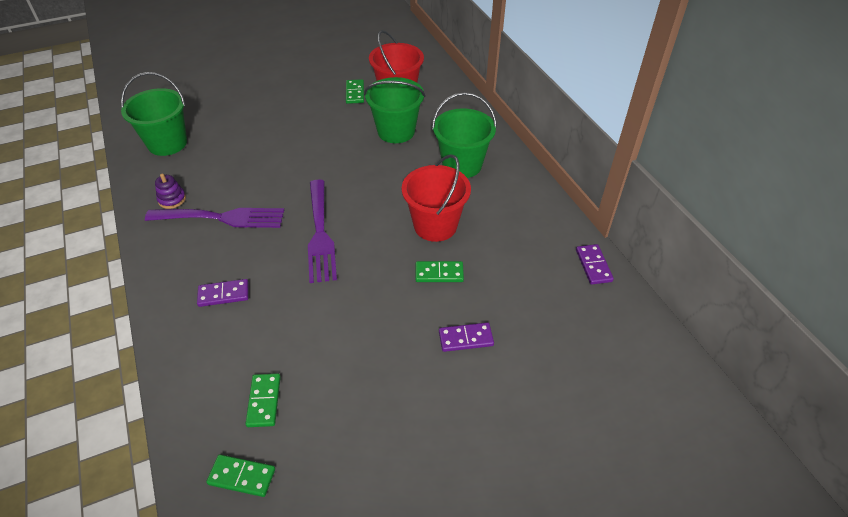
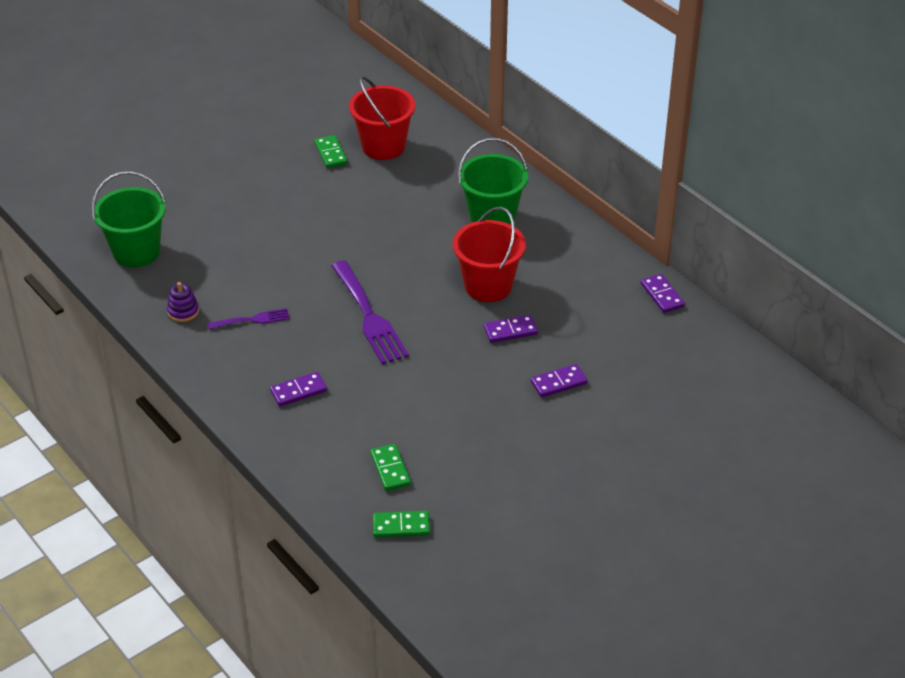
camera: 15 degrees left, 5 degrees down
(222, 218) = (252, 320): purple fork -> purple fork, size x0.53
(396, 131) = (401, 192): green bucket -> none
(439, 273) = (510, 331): green domino -> purple domino

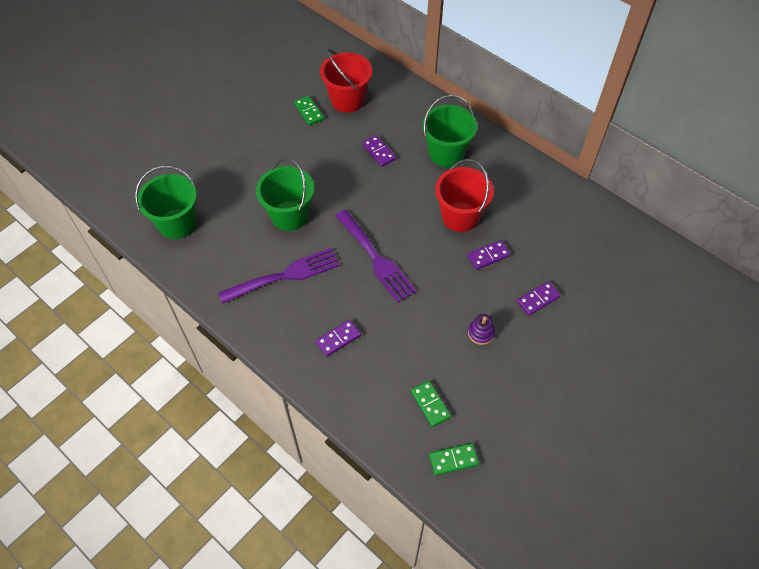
camera: 10 degrees left, 15 degrees up
(183, 311) = (228, 275): purple stacking toy -> purple stacking toy (481, 333)
(252, 320) = (285, 275): purple fork -> purple fork, size x1.89
(275, 260) = (289, 216): none -> green bucket
(662, 295) = (592, 206): purple domino -> purple domino (378, 152)

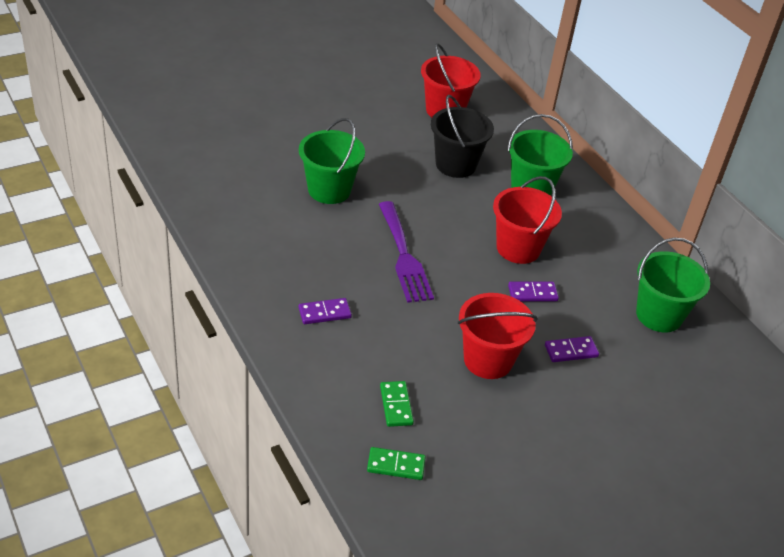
camera: 15 degrees right, 15 degrees down
(177, 223) = (207, 161): green bucket -> green bucket (659, 315)
(285, 275) = (297, 239): purple fork -> none
(309, 111) = (398, 108): green domino -> none
(378, 152) = (455, 165): purple domino -> black bucket
(481, 333) = (488, 360): purple stacking toy -> red bucket

